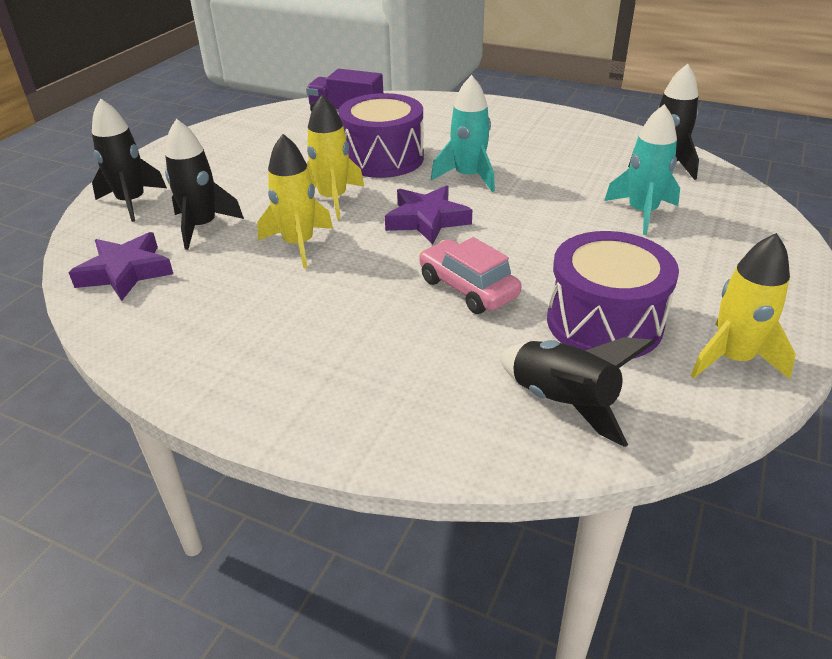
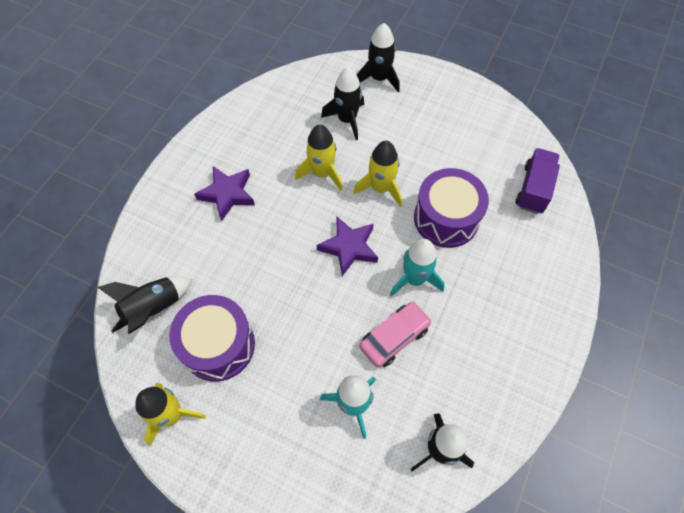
camera: 90 degrees right, 25 degrees up
(125, 272) = (299, 93): purple star -> purple star (227, 194)
(468, 288) = (264, 268): pink car -> pink car (394, 337)

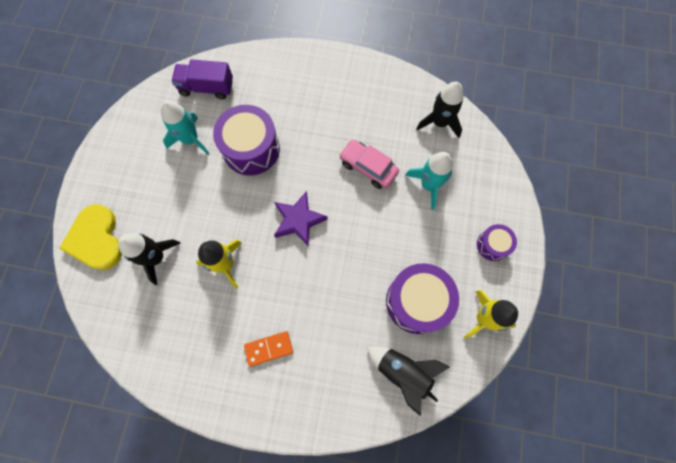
camera: 105 degrees left, 10 degrees up
(227, 194) = (269, 348): purple star -> orange domino
(251, 460) = (492, 245): none -> purple drum
(379, 78) = (96, 239): black rocket -> yellow heart
(380, 188) = (231, 208): yellow rocket -> none
(414, 279) = (314, 162): turquoise rocket -> turquoise rocket (190, 139)

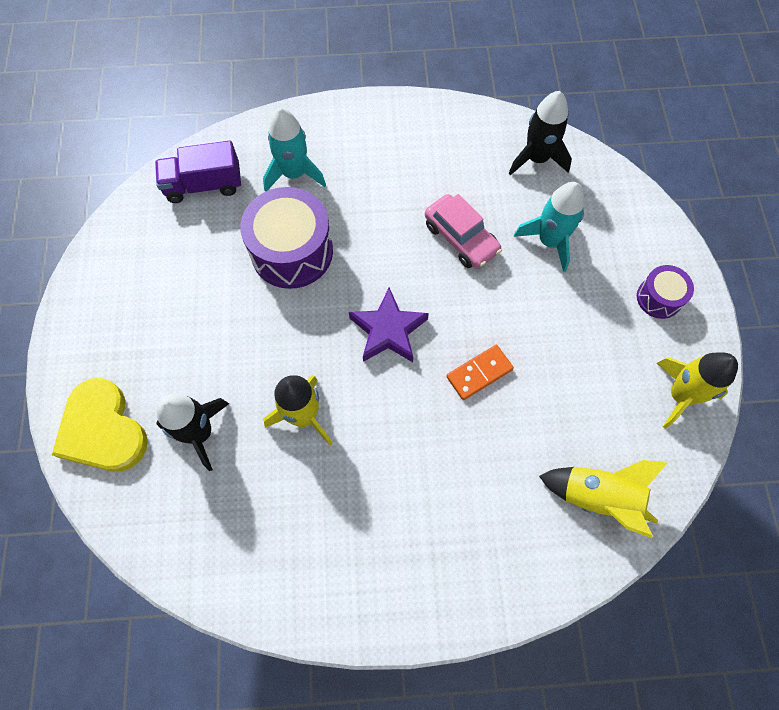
camera: 15 degrees left, 5 degrees down
(190, 139) = (201, 259): turquoise rocket -> turquoise rocket (294, 174)
(269, 348) = (401, 516): orange domino -> orange domino (479, 373)
(368, 167) = (461, 238): pink car -> pink car turned 150 degrees counterclockwise
(403, 372) = (598, 497): black rocket -> yellow rocket
(417, 301) = (585, 397): purple drum -> none

